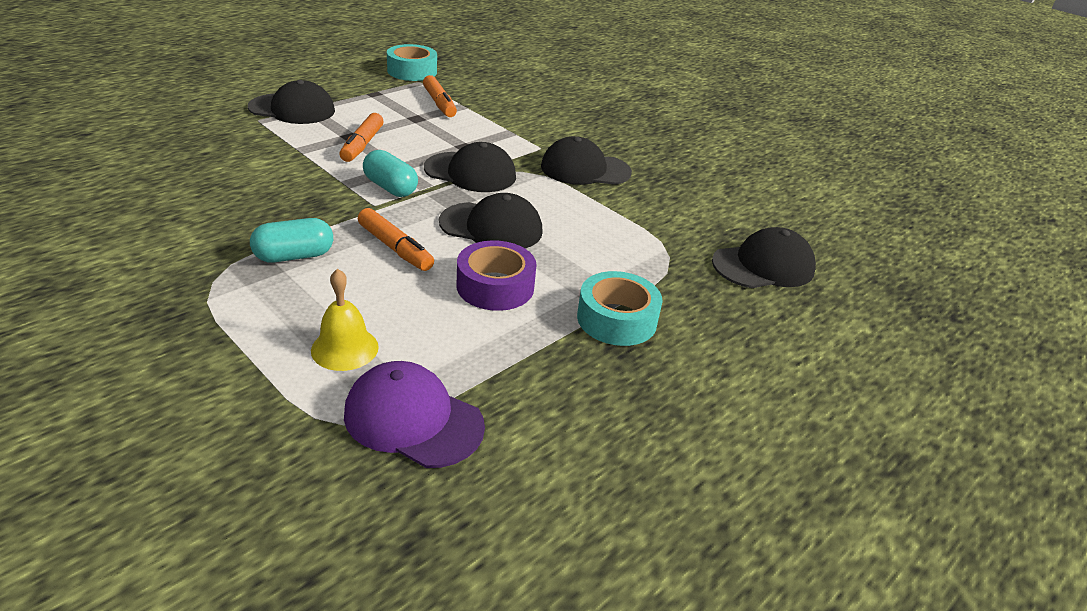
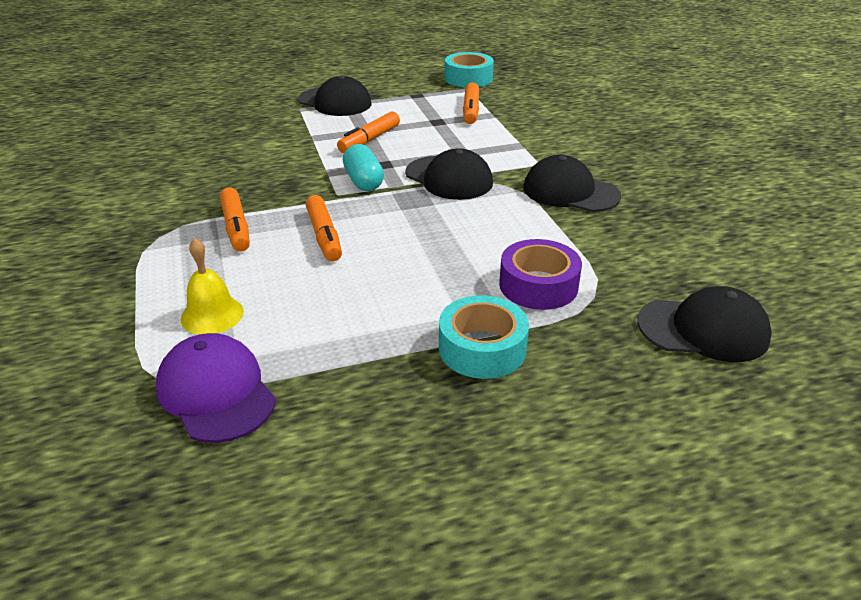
camera: 30 degrees right, 0 degrees up
(294, 256) = (236, 227): turquoise capsule -> orange marker
(491, 227) = (428, 232): black cap -> none
(495, 286) = (386, 289): purple tape -> purple tape (538, 285)

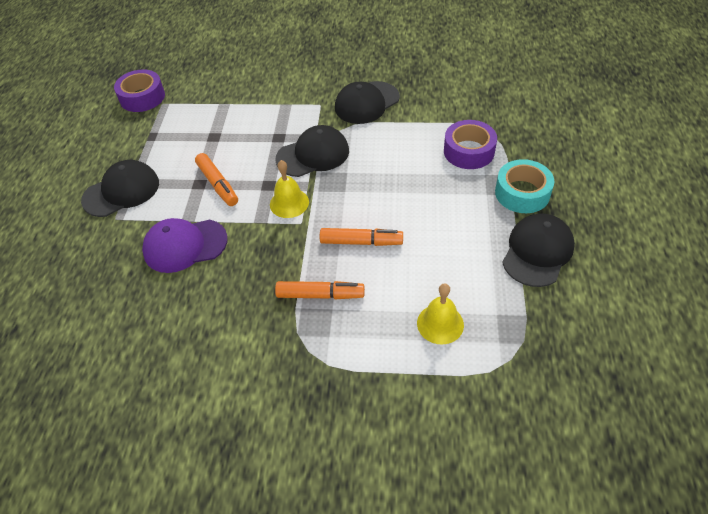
camera: 65 degrees left, 15 degrees up
(216, 392) = (528, 330): purple cap -> purple cap (185, 245)
(363, 181) = (289, 203): turquoise capsule -> yellow bell
(468, 78) = (142, 97): turquoise tape -> purple tape
(471, 110) = (207, 113): orange marker -> none
(703, 329) = (532, 104): black cap -> black cap (537, 252)

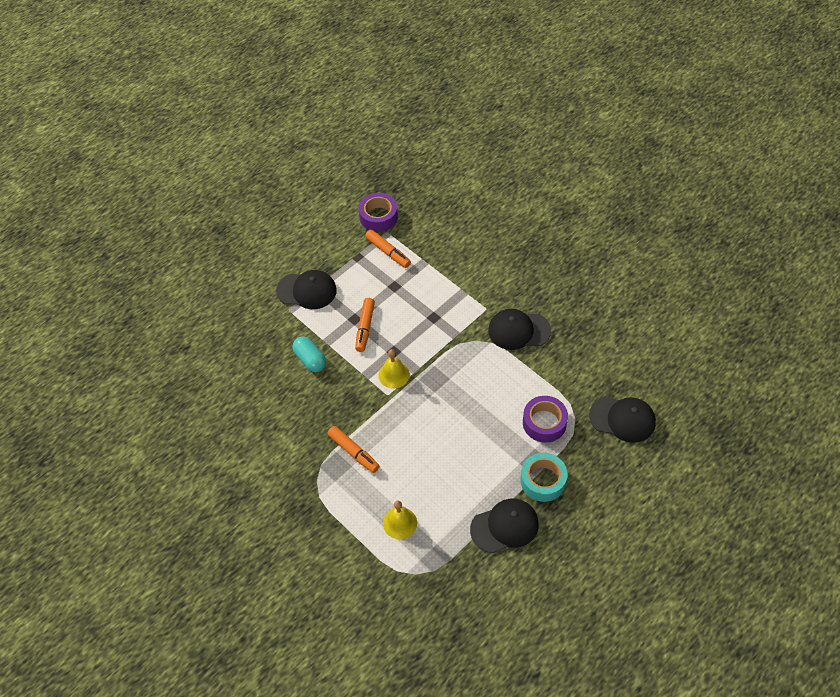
camera: 40 degrees right, 5 degrees up
(185, 245) = (310, 359): purple cap -> turquoise capsule
(313, 155) = (442, 348): black cap -> black cap (622, 419)
(361, 242) = (409, 436): orange marker -> orange marker (388, 252)

